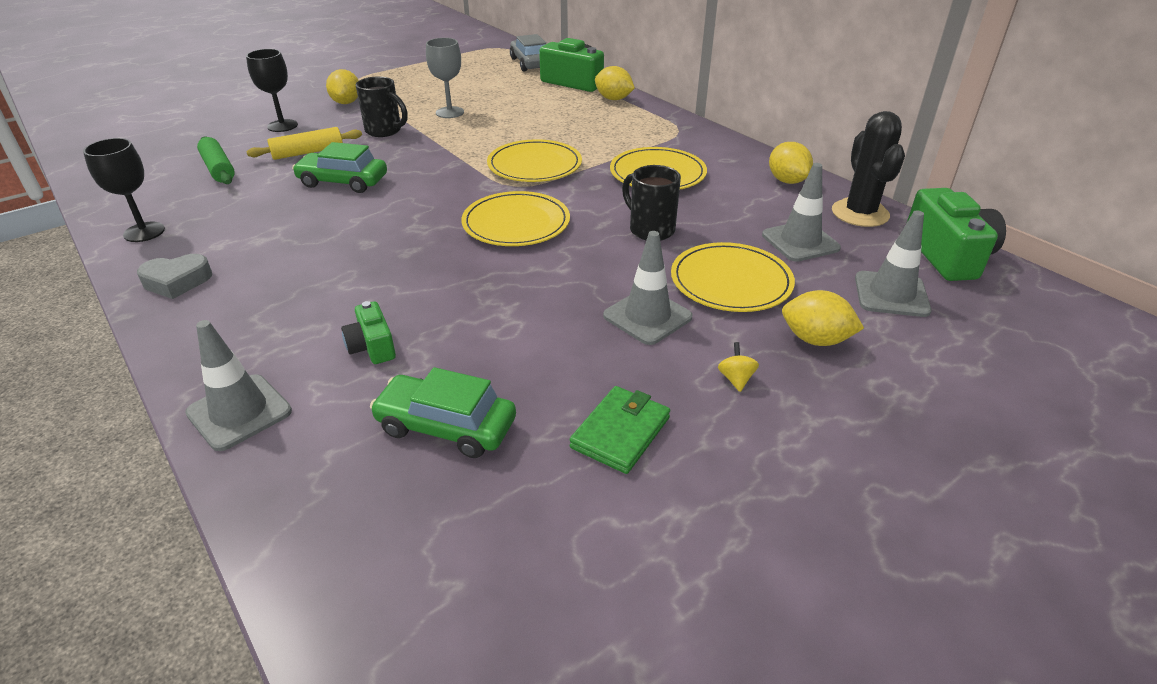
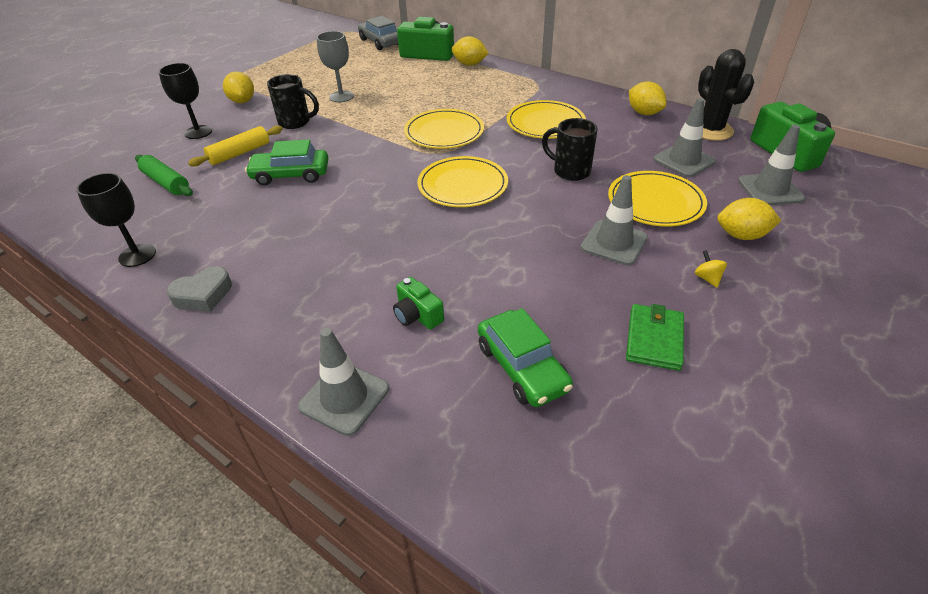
camera: 15 degrees left, 5 degrees up
(446, 426) = (522, 367): green car -> green car turned 120 degrees counterclockwise

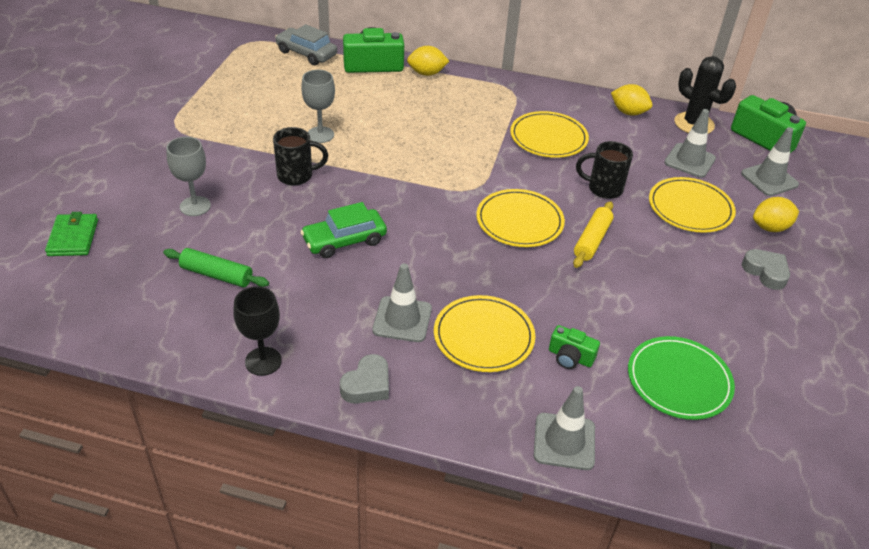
camera: 25 degrees left, 0 degrees up
(198, 132) = (195, 206): black goblet -> grey goblet
(240, 153) = (267, 225): yellow rolling pin -> yellow rolling pin (592, 240)
(242, 101) = (211, 157): yellow lemon -> none
(444, 132) = (460, 164): yellow plate -> yellow plate (483, 336)
(522, 367) = (679, 380): green car -> green plate
(614, 243) = (681, 254): grey traffic cone -> grey traffic cone (402, 319)
(654, 339) = (757, 333): green wallet -> green wallet (73, 237)
(707, 278) = (766, 272): yellow spinning top -> grey heart

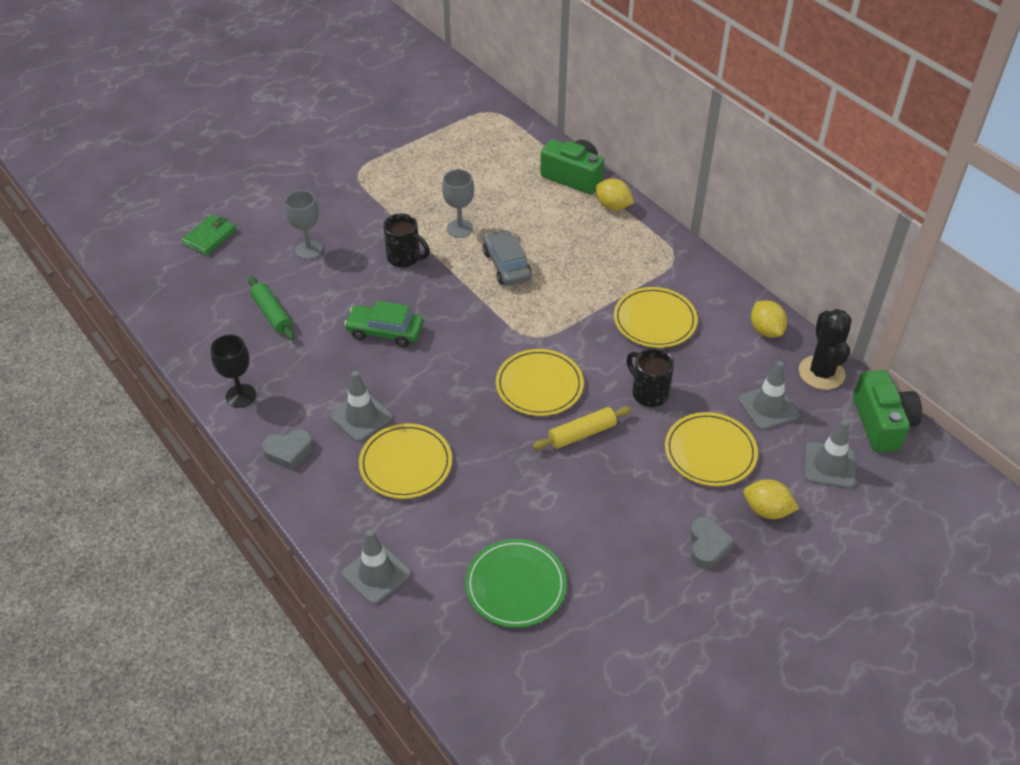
camera: 40 degrees right, 5 degrees up
(306, 53) = (527, 142): grey car -> grey car (506, 265)
(570, 357) = (452, 517): green camera -> none

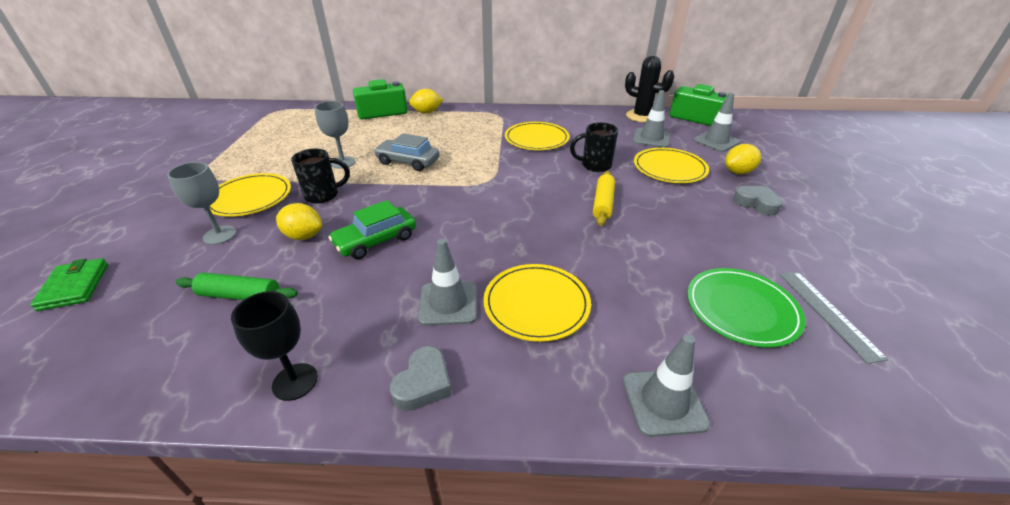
camera: 50 degrees left, 10 degrees down
(539, 385) = (535, 199): yellow plate -> yellow plate (250, 197)
(563, 642) = (828, 313): none -> grey ruler
(765, 330) = (590, 116): yellow lemon -> yellow lemon (304, 236)

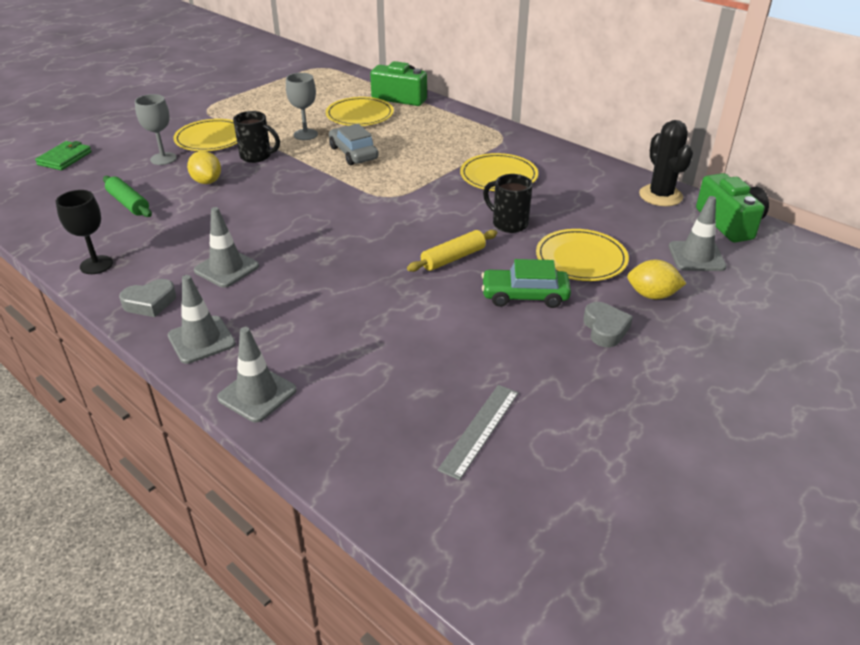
camera: 40 degrees right, 0 degrees up
(376, 240) = (244, 205): green car -> green car (524, 296)
(427, 112) = (440, 111): yellow lemon -> none
(536, 304) = (277, 299): yellow plate -> yellow plate (360, 115)
(651, 138) = (623, 222): grey traffic cone -> grey traffic cone (201, 340)
(741, 309) = (414, 385): green plate -> none

